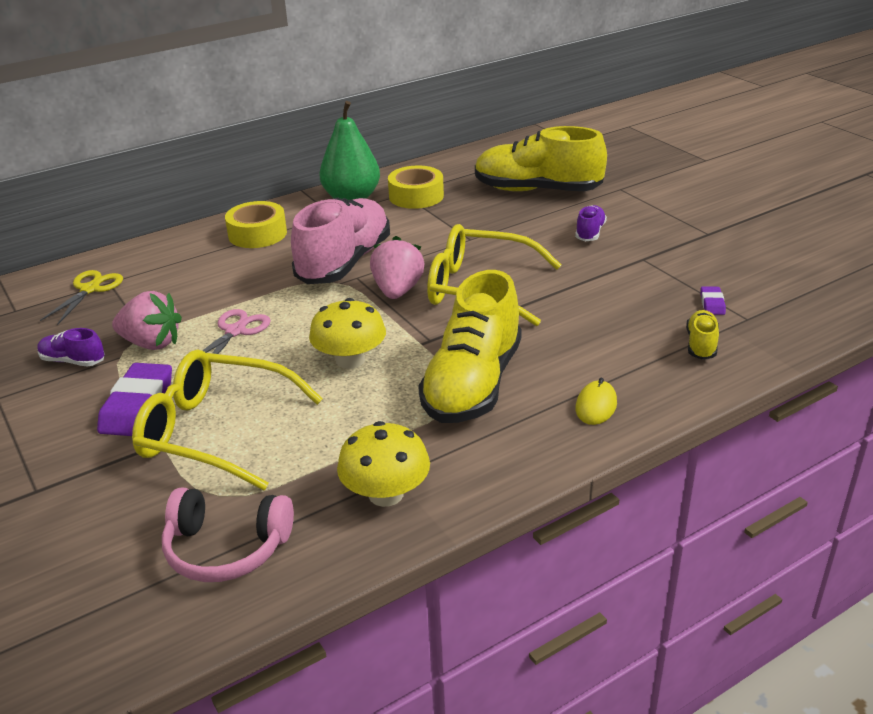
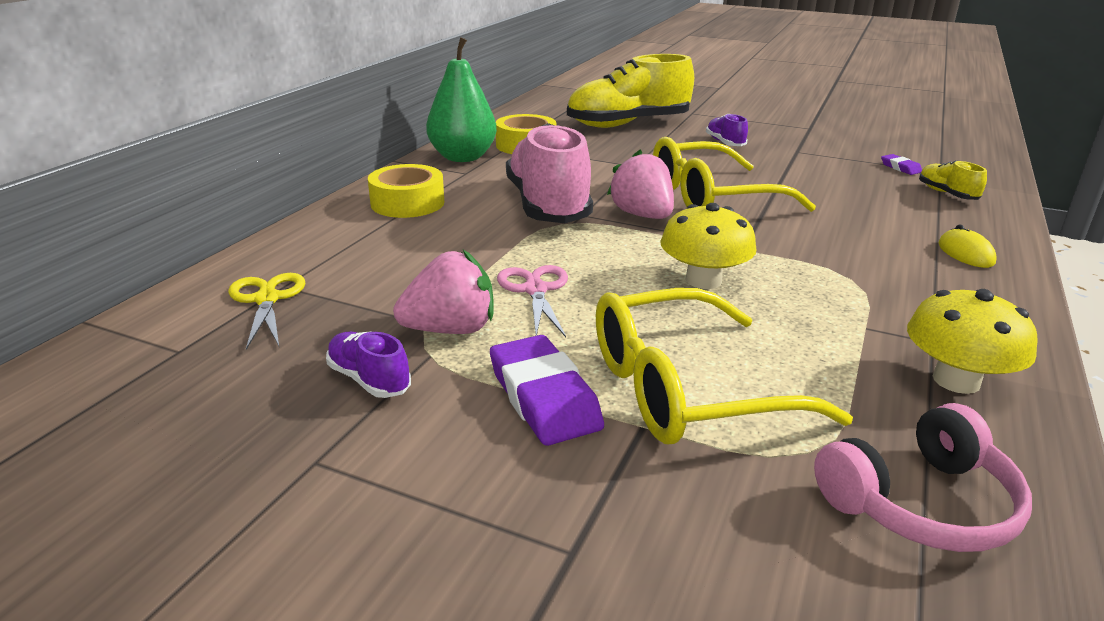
camera: 35 degrees left, 5 degrees down
(73, 361) = (369, 380): purple shoe -> purple shoe turned 60 degrees clockwise
(472, 384) = (846, 267): yellow shoe -> none

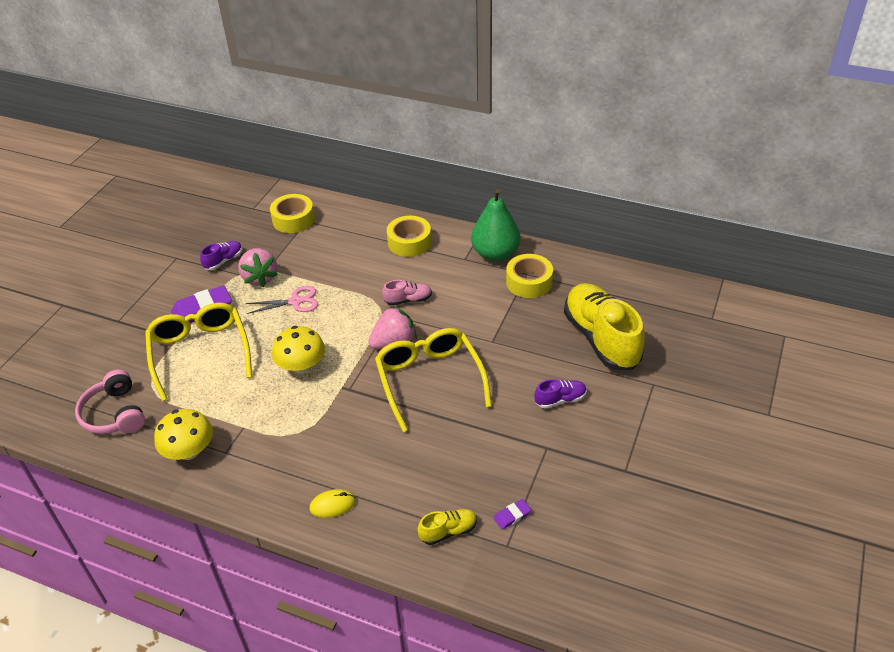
camera: 90 degrees right, 15 degrees up
(267, 299) = (293, 219): yellow scissors -> yellow tape
(548, 206) = (408, 300): pink shoe -> pink shoe, size x0.44

